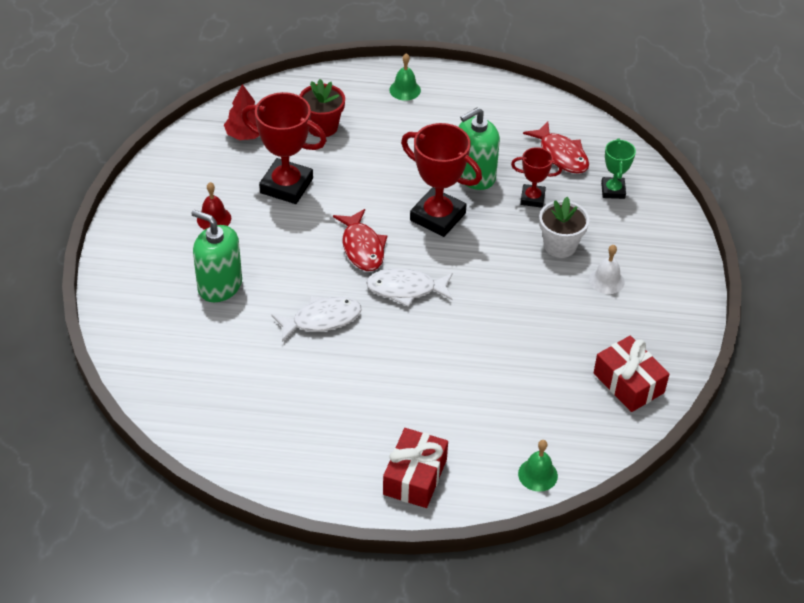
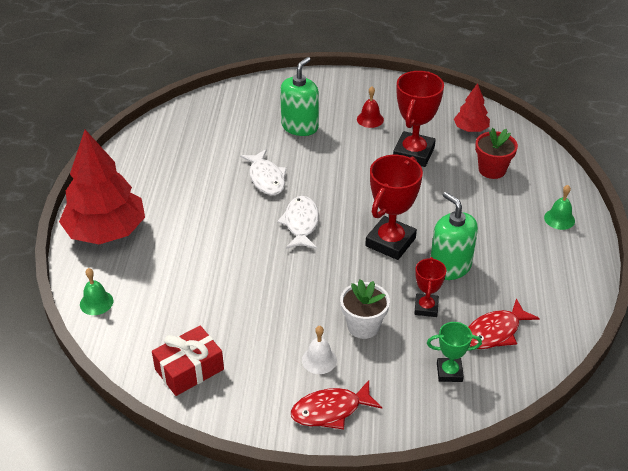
camera: 90 degrees right, 5 degrees down
(362, 247) = (347, 197): red fish -> red fish (330, 410)
(415, 477) = (106, 231): red gift -> red tree

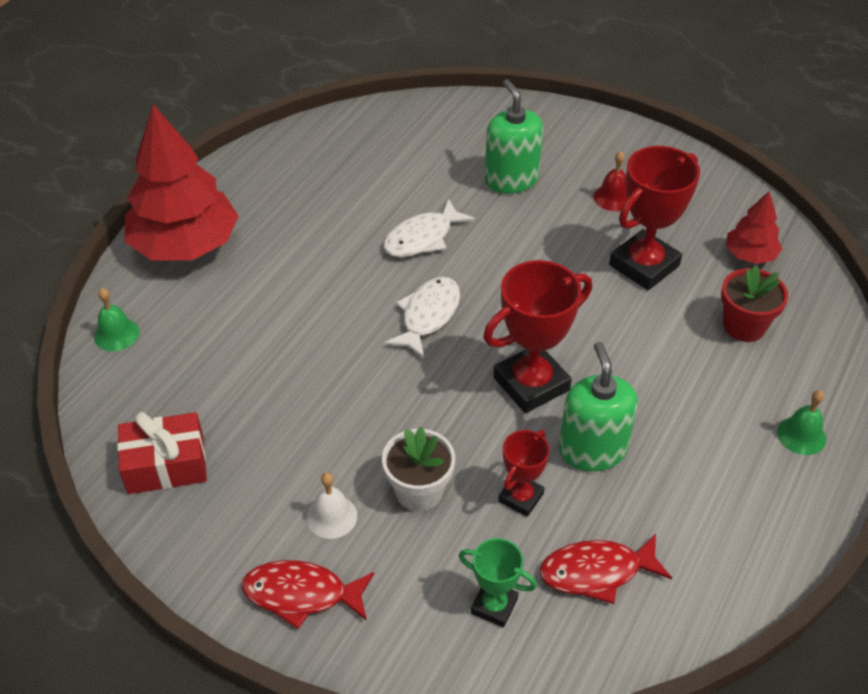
camera: 25 degrees right, 5 degrees up
(266, 178) = (422, 238): white fish -> white fish turned 45 degrees clockwise
(300, 127) = (511, 180): green soap dispenser -> green soap dispenser turned 75 degrees counterclockwise

